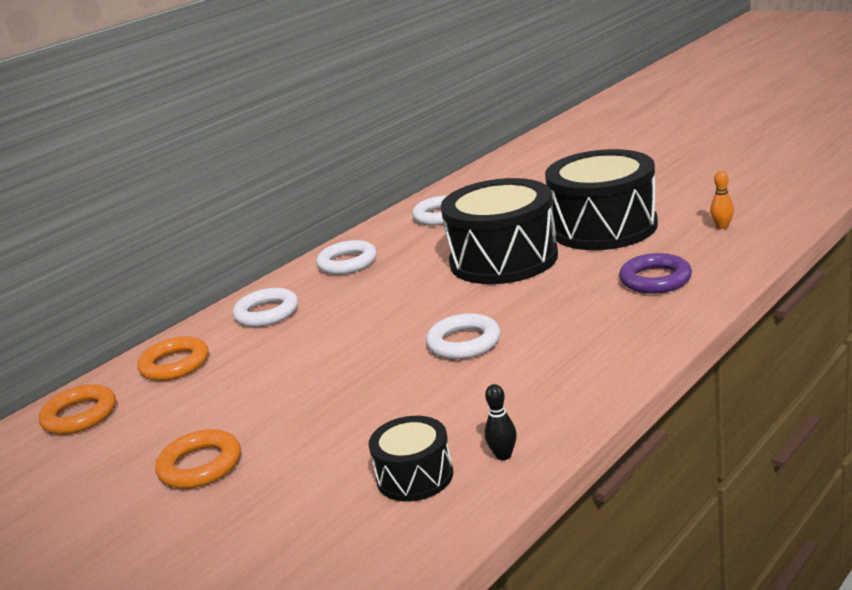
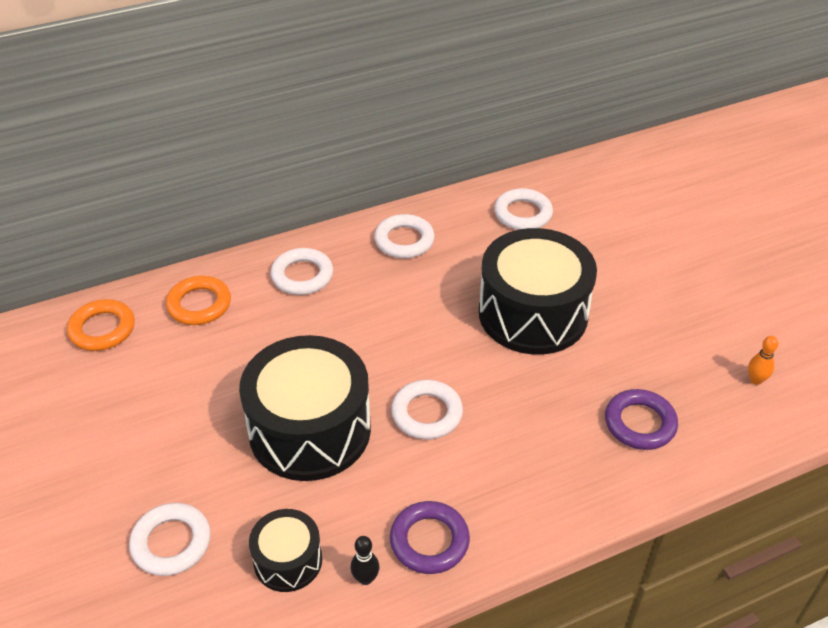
camera: 20 degrees right, 20 degrees up
(200, 465) = (151, 447): orange ring -> none
(279, 515) = (171, 543): none -> white ring
(541, 410) = (429, 541): none -> purple ring
(604, 227) = (649, 317): black drum -> black drum (310, 429)

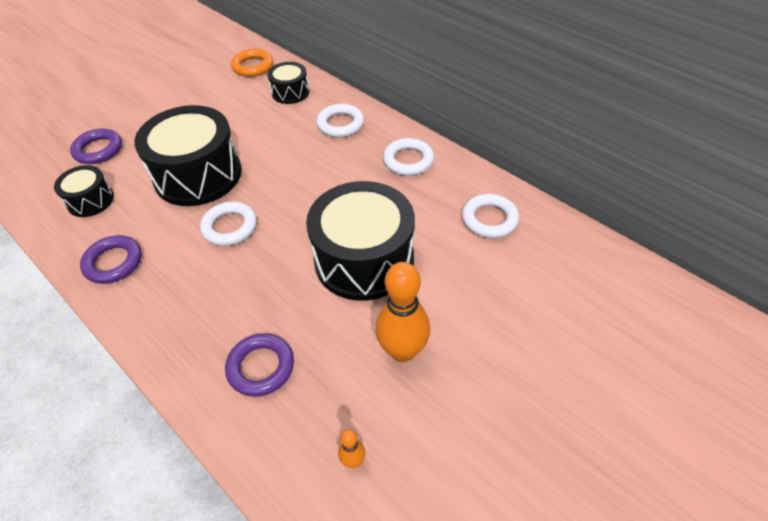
camera: 70 degrees right, 5 degrees up
(171, 543) = (98, 150): white ring -> purple ring
(199, 305) = (290, 92): orange ring -> black drum
(365, 578) = (79, 240): black bowling pin -> none
(655, 318) = (403, 351): none -> orange bowling pin

